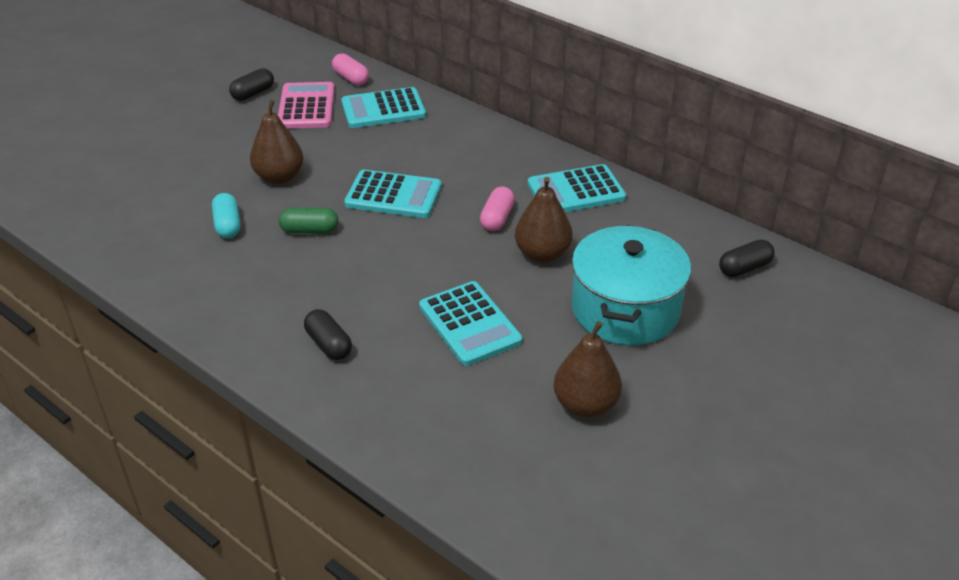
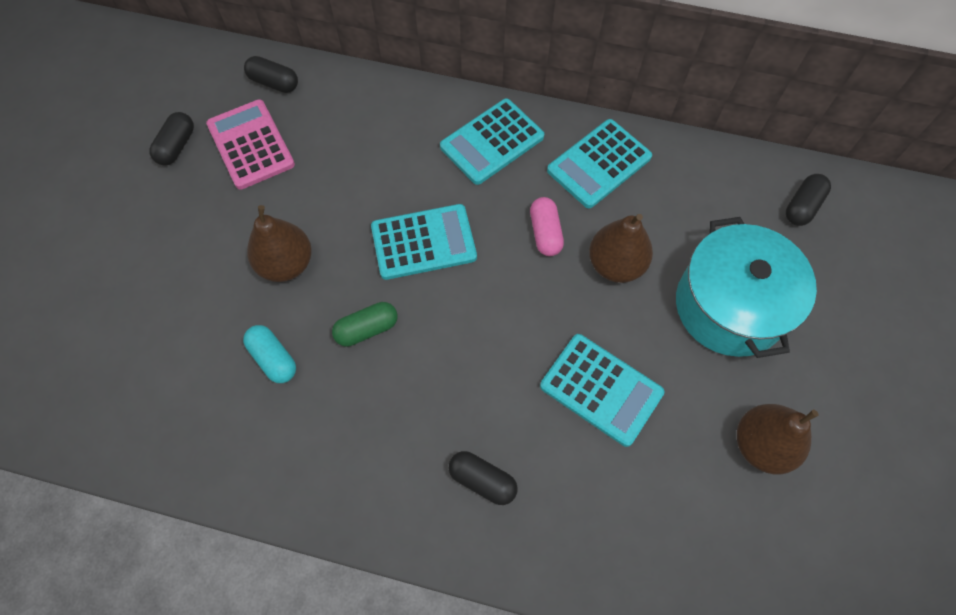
camera: 25 degrees left, 25 degrees up
(351, 78) = (274, 83): pink capsule -> black capsule
(383, 109) = (337, 118): turquoise calculator -> turquoise calculator (492, 142)

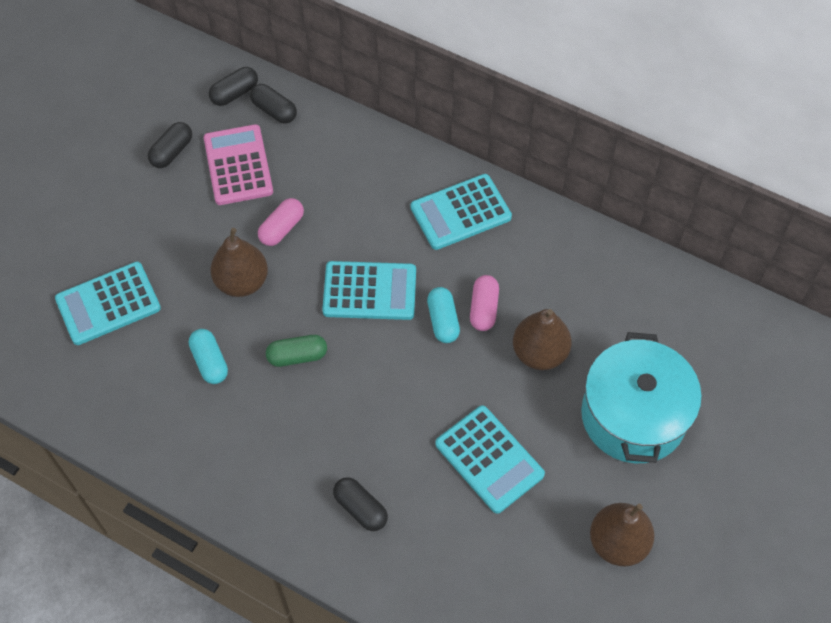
camera: 15 degrees right, 5 degrees down
(314, 199) = (282, 228): none -> pink capsule
(508, 255) = (443, 321): none -> turquoise capsule
(599, 164) = (555, 256): turquoise calculator -> turquoise calculator (108, 304)
(802, 206) = (738, 341): black capsule -> black capsule (235, 93)

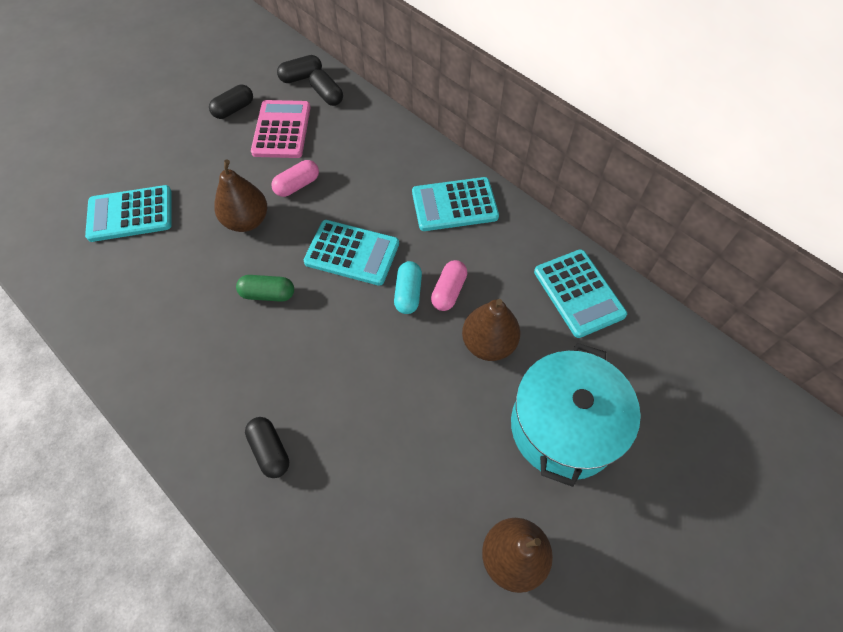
camera: 15 degrees right, 0 degrees up
(210, 362) = (191, 281): turquoise capsule -> none
(489, 459) = (408, 434): turquoise calculator -> turquoise calculator (578, 293)

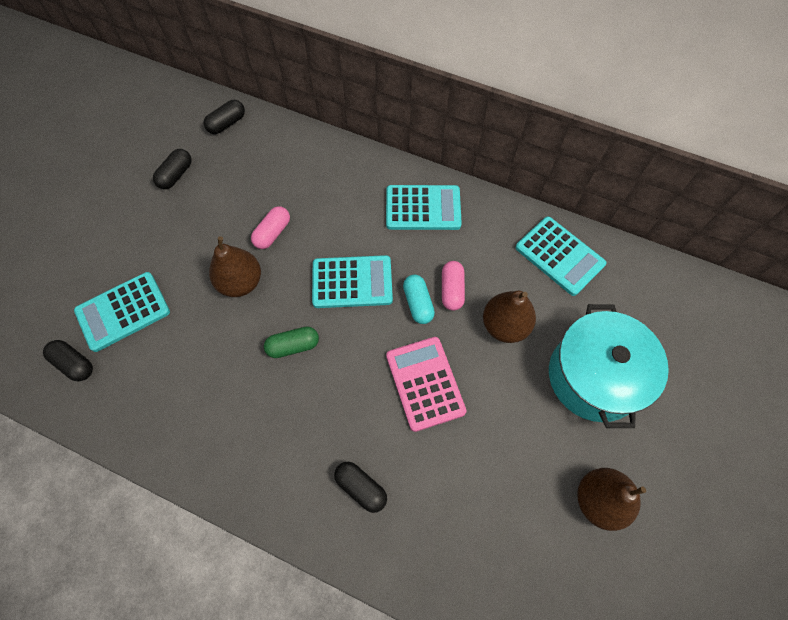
camera: 20 degrees left, 5 degrees up
(282, 130) = (232, 182): pink calculator -> pink calculator (425, 383)
(327, 95) = (260, 135): black capsule -> black capsule (74, 364)
(454, 205) = (423, 208): turquoise calculator -> turquoise calculator turned 150 degrees counterclockwise

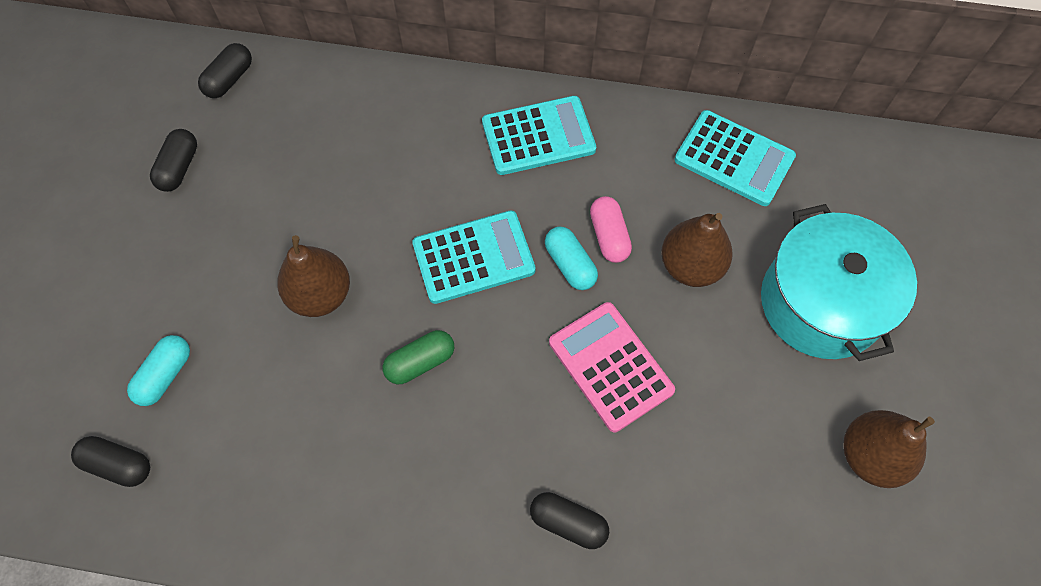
camera: 15 degrees left, 0 degrees up
(123, 311) = (165, 375): turquoise calculator -> turquoise capsule
(272, 233) = (343, 217): pink capsule -> none

